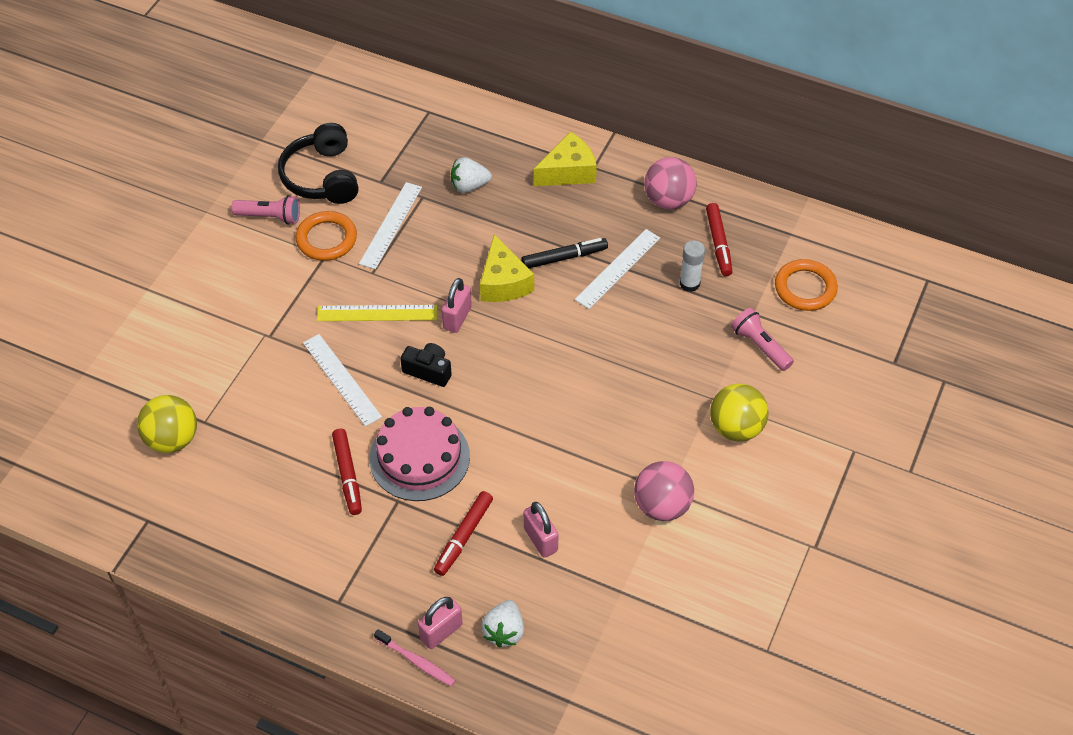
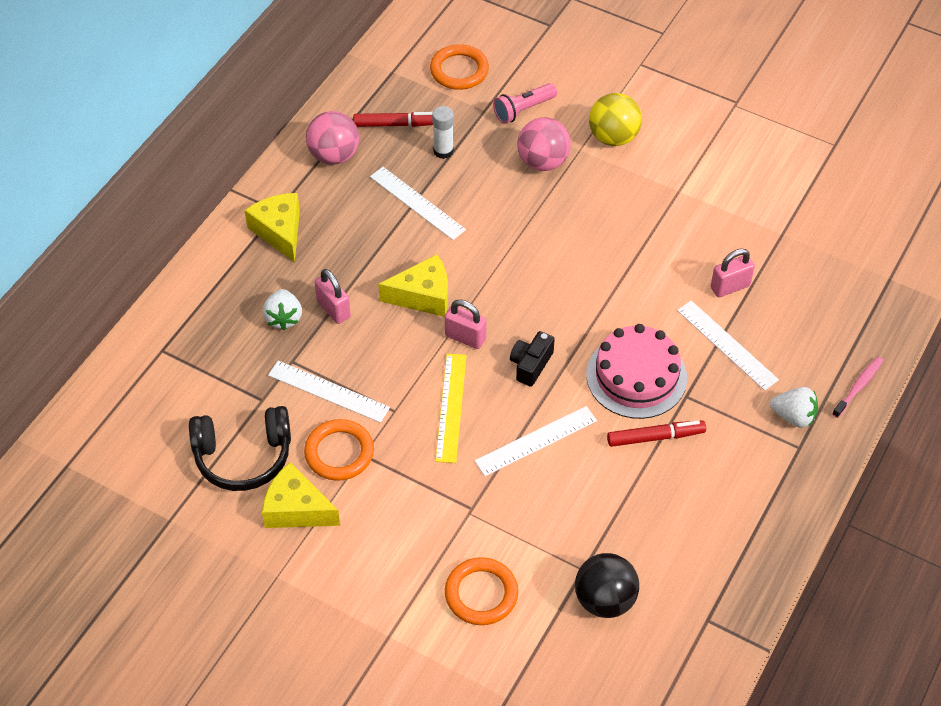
camera: 85 degrees left, 0 degrees up
(172, 439) = (604, 600): yellow ball -> black ball
(183, 348) = (481, 594): none -> orange ring
(270, 217) = (296, 509): pink flashlight -> yellow cheese
(441, 632) = (827, 367): pink padlock -> pink padlock (333, 309)
(463, 537) = (727, 345): red marker -> white ruler
(504, 631) = (825, 319): white strawberry -> white strawberry (793, 416)
(564, 257) = (397, 244): black marker -> none
(662, 506) = (695, 197): pink ball -> pink ball (543, 162)

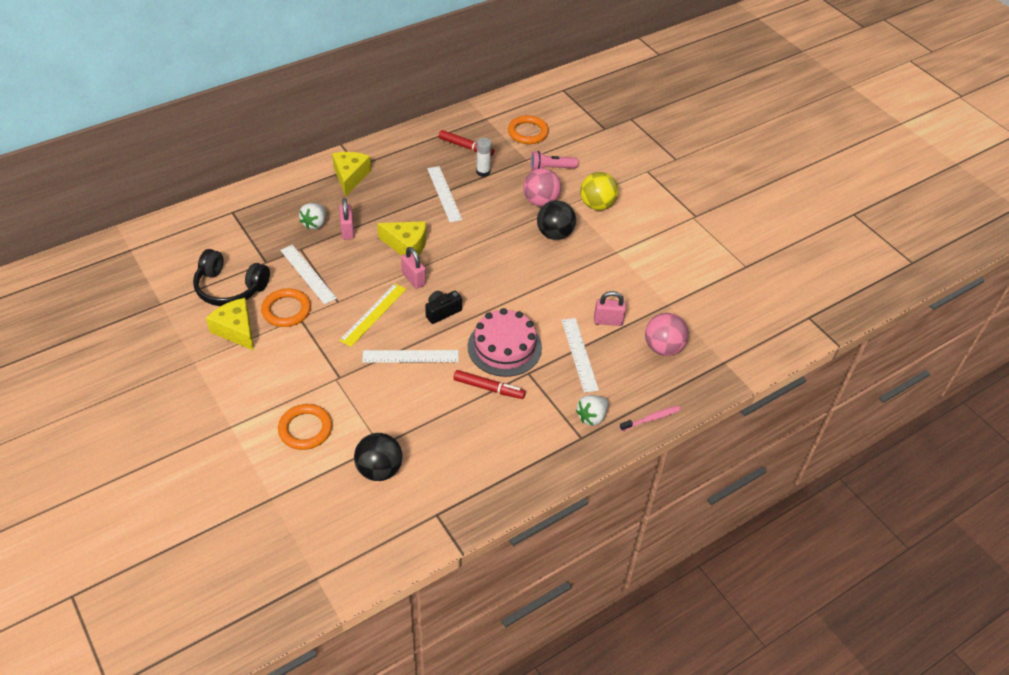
camera: 25 degrees right, 5 degrees down
(334, 155) = (415, 149): pink ball -> pink ball (663, 348)
(591, 199) = (555, 234): none -> black ball
(793, 416) = (592, 417): white strawberry -> white strawberry turned 90 degrees clockwise

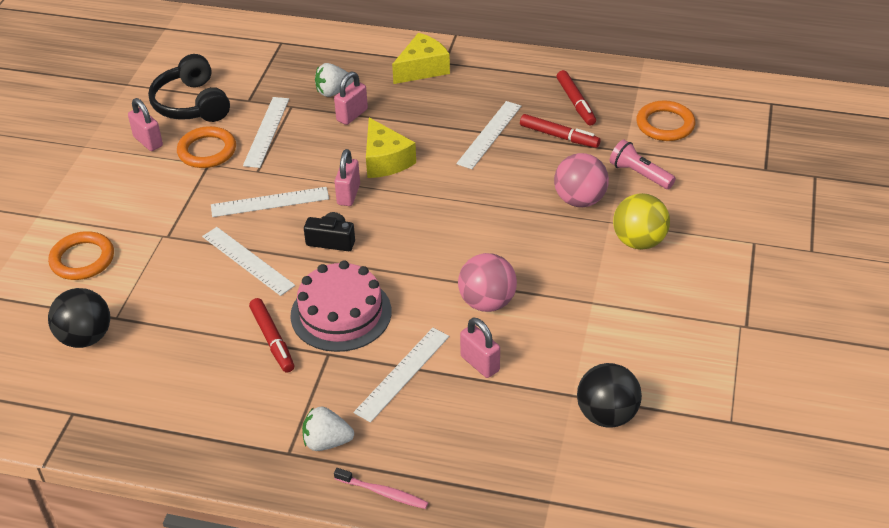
camera: 50 degrees right, 5 degrees down
(236, 330) = (148, 141): yellow cheese -> pink padlock
(373, 314) = (270, 202): yellow ruler -> white ruler
(483, 172) = (559, 136): white glue stick -> red marker
(555, 234) = (548, 241): black ball -> black ball (607, 415)
(663, 348) = (500, 433): pink ball -> pink ball (487, 302)

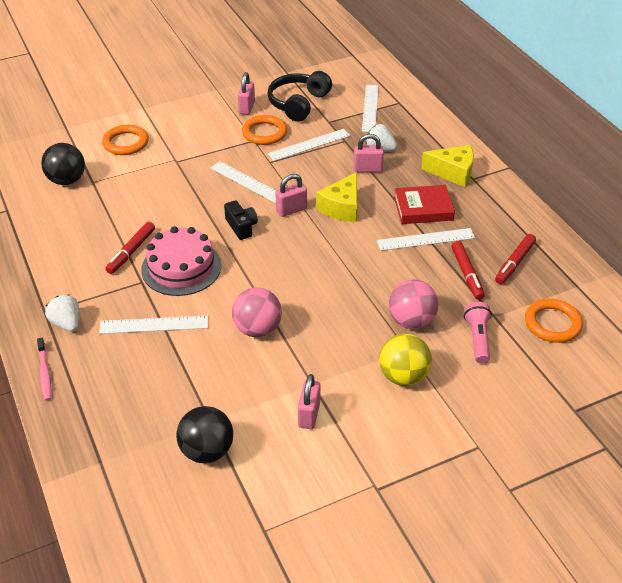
camera: 50 degrees right, 0 degrees up
(247, 260) = (188, 203): white ruler -> white ruler (370, 108)
(448, 113) = (423, 208): none -> red book
(480, 363) = (197, 357): pink padlock -> pink padlock (309, 415)

